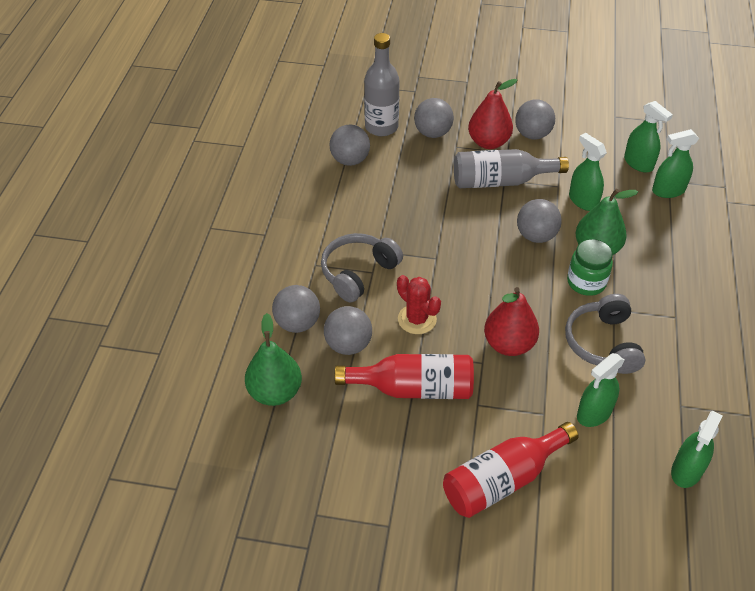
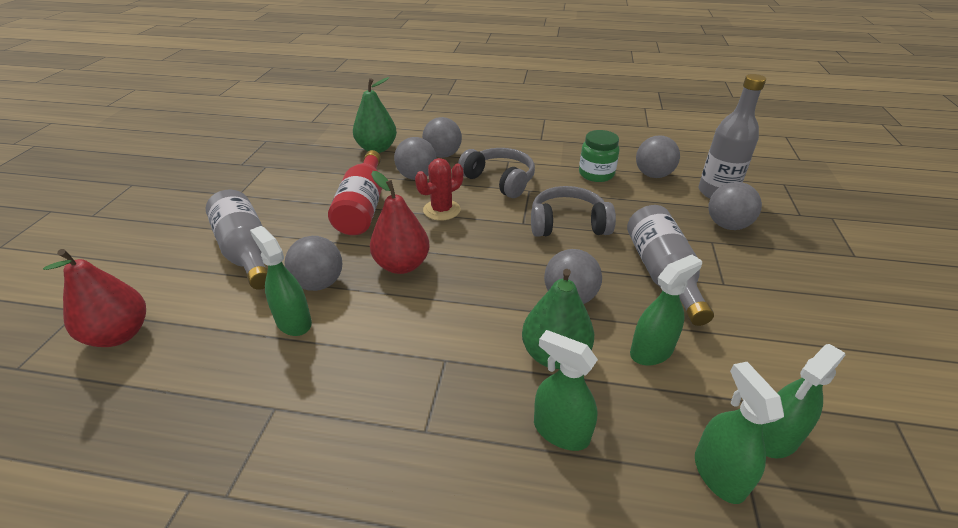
camera: 90 degrees right, 10 degrees down
(488, 142) = (734, 268): red pear -> red pear (119, 334)
(502, 480) = (246, 252): red bottle -> grey bottle
(532, 134) = (776, 310): grey ball -> grey ball (319, 283)
(586, 282) = (492, 337): green jar -> green jar (596, 174)
(603, 343) = (390, 341): grey headphones -> grey headphones (568, 224)
(686, 471) = (181, 396): green spray bottle -> green spray bottle (561, 431)

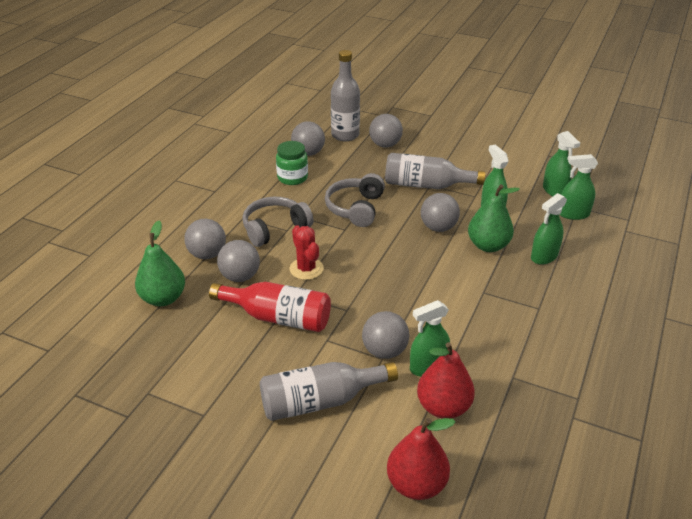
camera: 75 degrees left, 0 degrees up
(402, 265) = (376, 301): red pear -> red pear (443, 407)

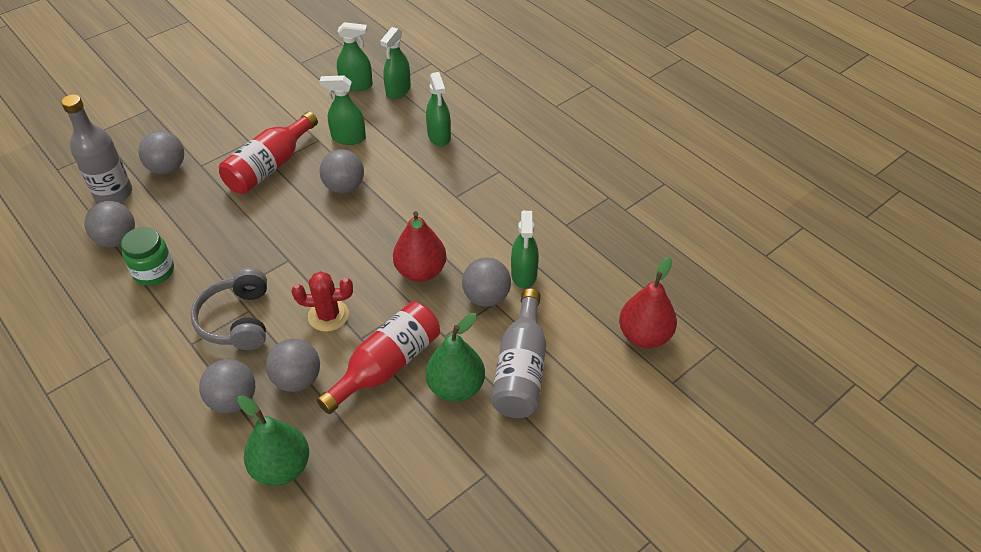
camera: 65 degrees left, 10 degrees up
(355, 208) = (260, 237): grey headphones -> none
(426, 185) = (269, 167): grey bottle -> red bottle
(443, 407) = (574, 283): red pear -> red pear (420, 271)
(488, 246) = (397, 165): green pear -> green pear (456, 387)

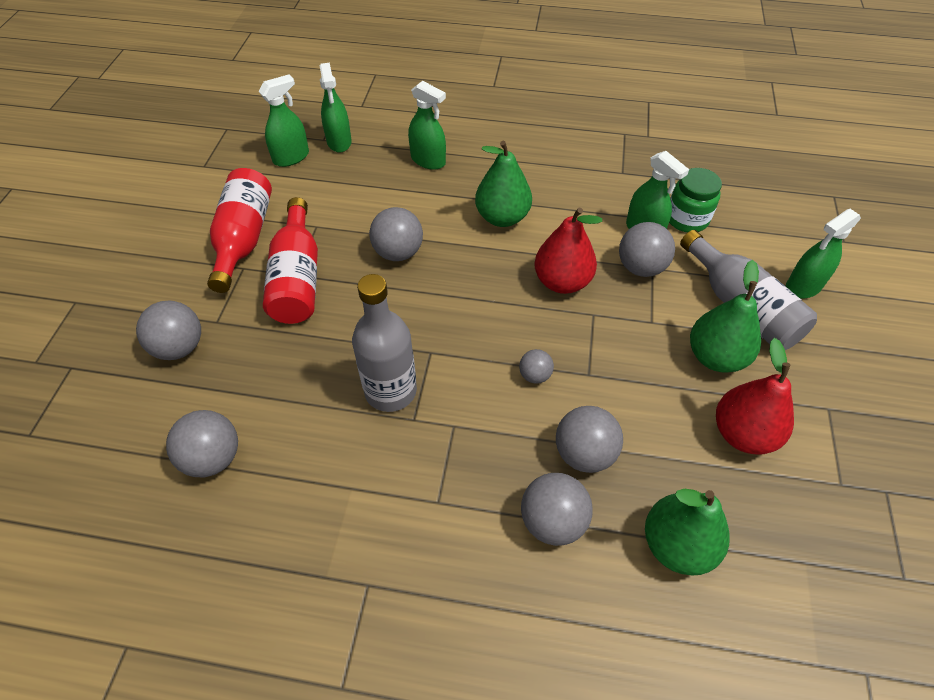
camera: 40 degrees left, 5 degrees up
(113, 193) = (144, 414): grey bottle -> grey bottle (390, 391)
(154, 271) = (302, 460): green jar -> green jar (687, 219)
(237, 320) = (455, 443): grey headphones -> none
(328, 315) = (535, 375): red cactus -> grey ball
(348, 138) = (345, 207): green spray bottle -> green spray bottle (803, 286)
(387, 365) = (641, 381): red bottle -> red bottle (244, 239)
(438, 204) = (502, 217): none -> green pear
(644, 335) = (783, 220): red pear -> red pear (743, 434)

